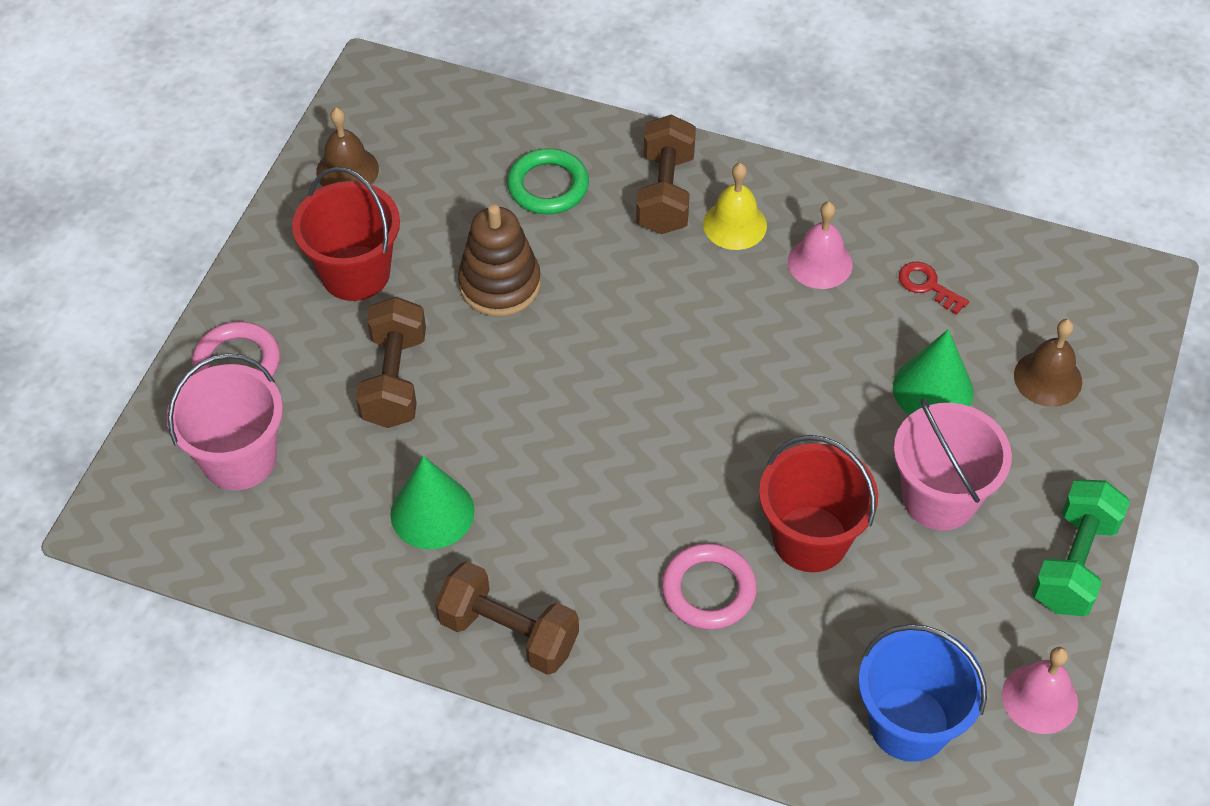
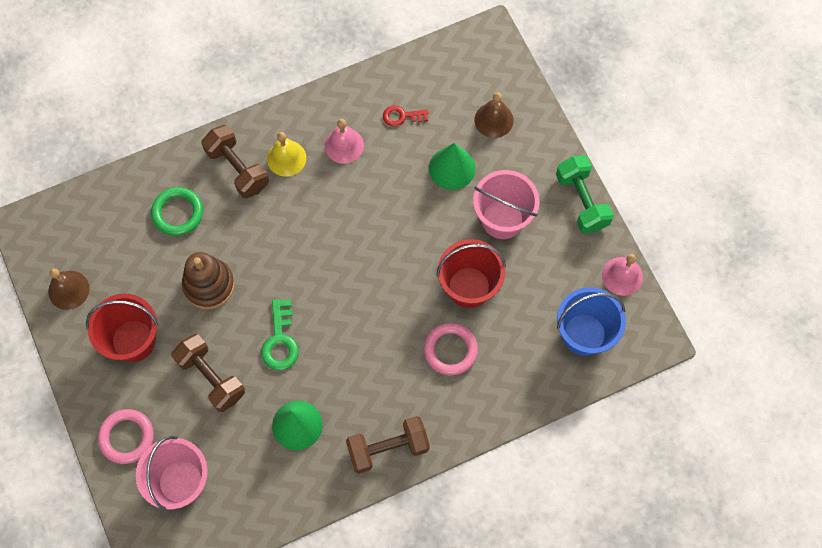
camera: 45 degrees left, 15 degrees up
(514, 407) = (280, 341): none -> green key

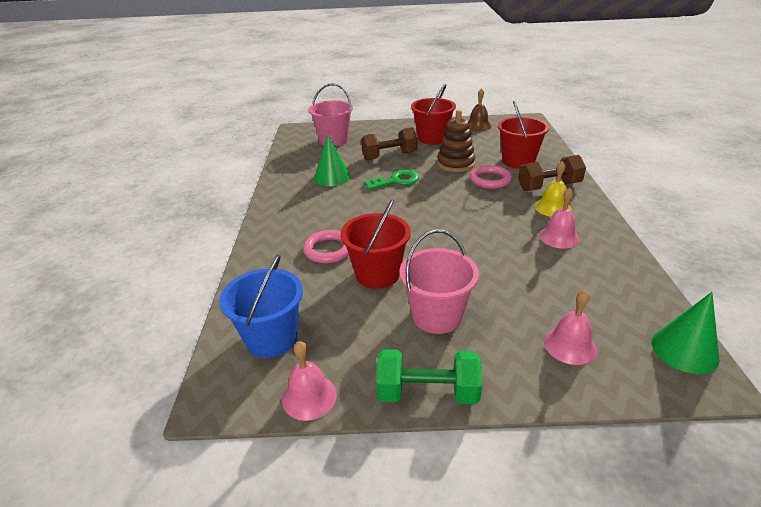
camera: 115 degrees right, 35 degrees down
(127, 437) = (374, 130): pink ring -> pink ring (490, 180)
(178, 213) = (518, 161): green ring -> red bucket
(280, 341) = (396, 181): green key -> green key turned 135 degrees clockwise
(388, 448) = (282, 206): brown dumbbell -> none
(401, 116) = (586, 277): red key -> none
(452, 168) = (513, 296): green cone -> green cone (684, 350)
(494, 120) = (570, 345): brown bell -> pink bell

